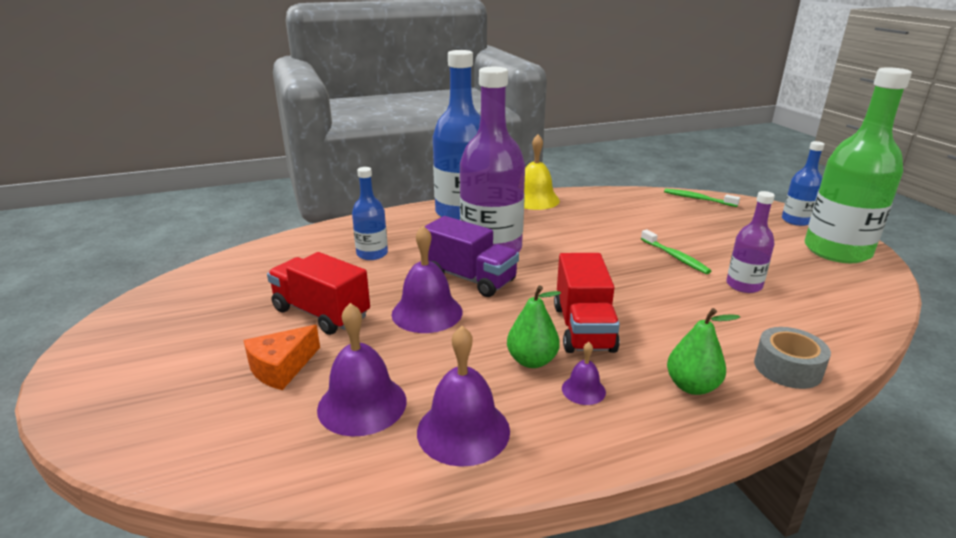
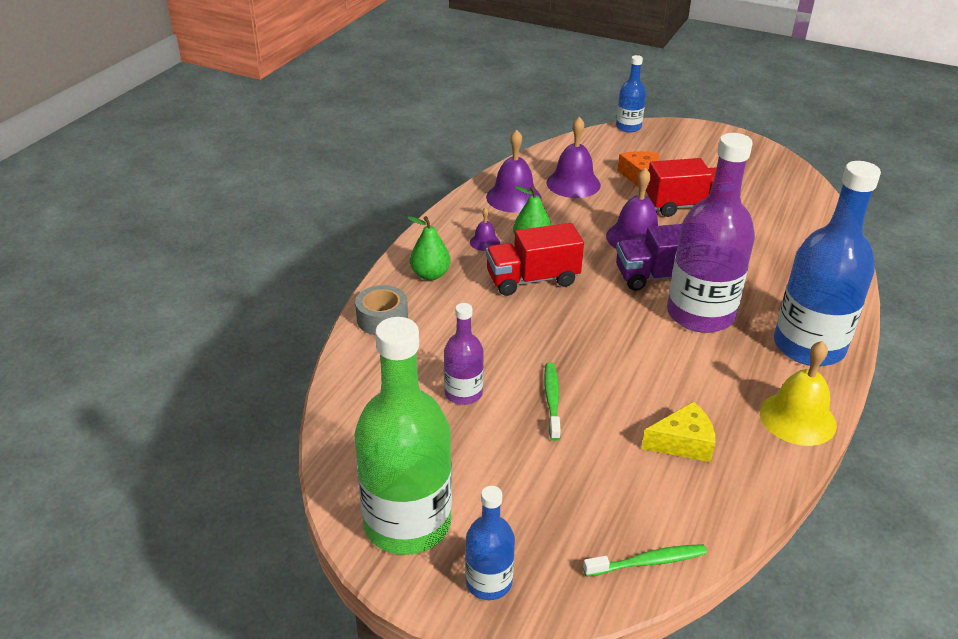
camera: 135 degrees right, 10 degrees up
(372, 254) = (761, 258): blue bottle -> blue bottle (628, 127)
(583, 328) = (532, 279): red truck -> red truck turned 60 degrees counterclockwise
(616, 215) = (683, 443): none -> yellow cheese
(675, 257) = (552, 400): green toothbrush -> green toothbrush turned 75 degrees clockwise

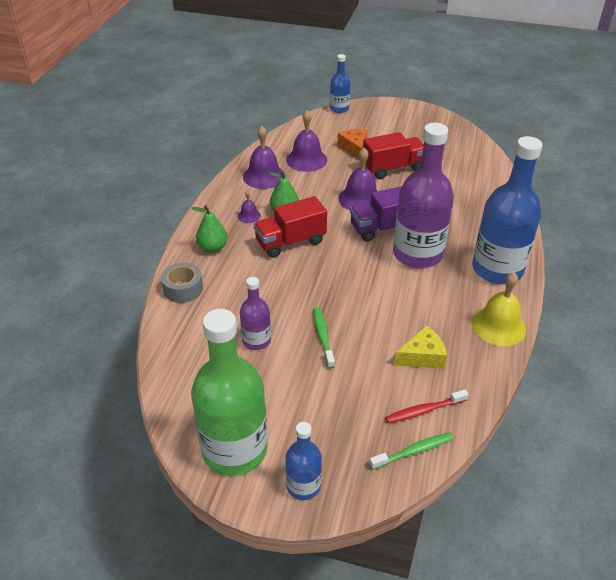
camera: 10 degrees left, 5 degrees up
(672, 512) = (424, 410): none -> red toothbrush

